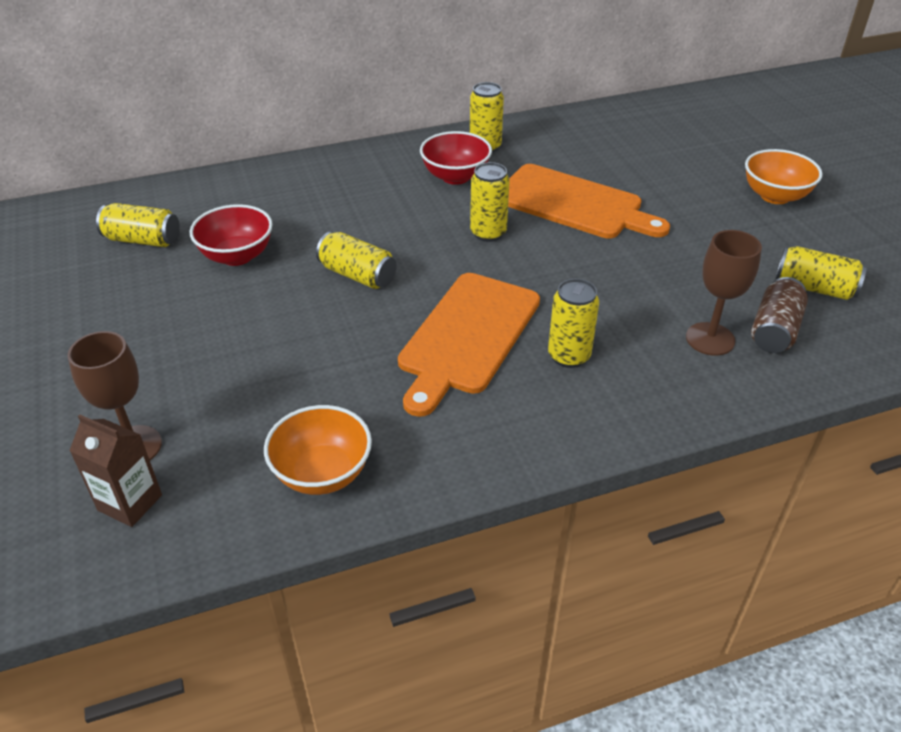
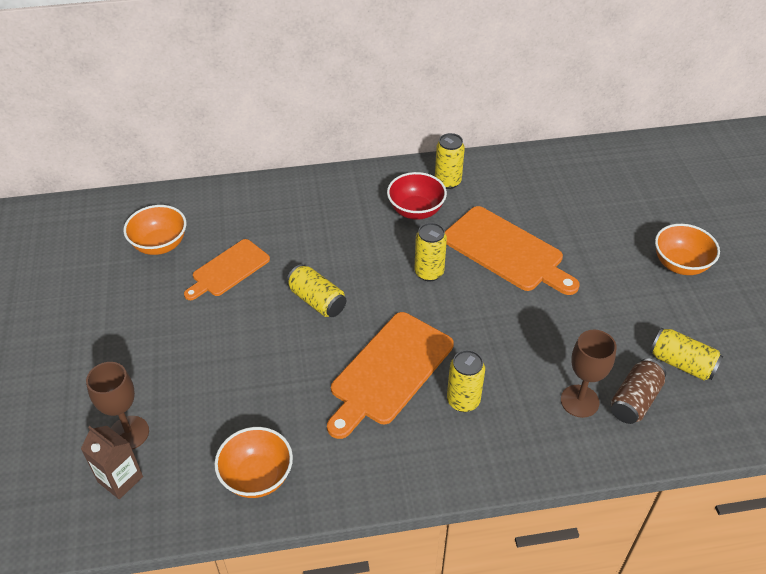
camera: 10 degrees right, 5 degrees up
(143, 240) = (160, 245): yellow can -> orange bowl
(237, 256) = (228, 269): red bowl -> orange cutting board

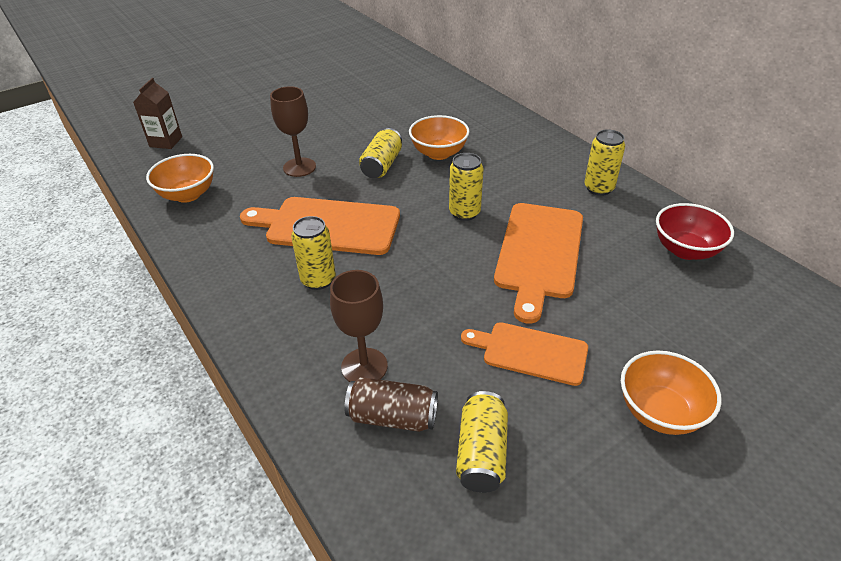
camera: 65 degrees right, 5 degrees down
(129, 433) = (206, 131): brown goblet -> brown goblet (299, 167)
(160, 245) = (385, 84): orange bowl -> orange bowl (438, 153)
(228, 269) = (383, 117): orange cutting board -> orange cutting board (530, 352)
(416, 210) = (538, 182): red bowl -> red bowl (685, 250)

